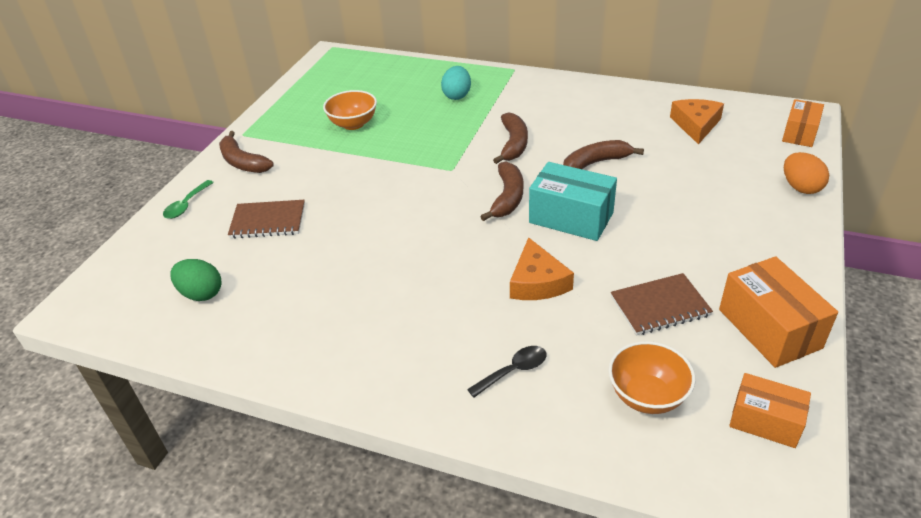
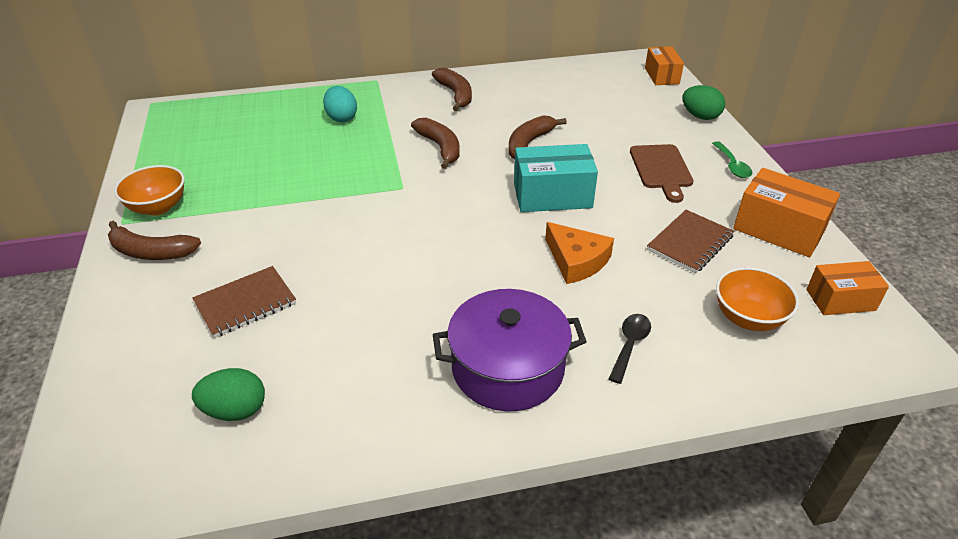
camera: 35 degrees left, 0 degrees up
(186, 205) = (119, 322): green spoon -> green spoon (732, 165)
(353, 124) = (252, 174): orange bowl -> orange bowl (158, 207)
(400, 345) = (508, 368): none -> purple pot
(507, 198) = (480, 196): brown banana -> brown banana (455, 95)
(696, 125) = (580, 89): orange cheese -> none
(702, 227) = (661, 169): none -> brown cutting board
(800, 187) = (700, 116): orange egg -> green egg

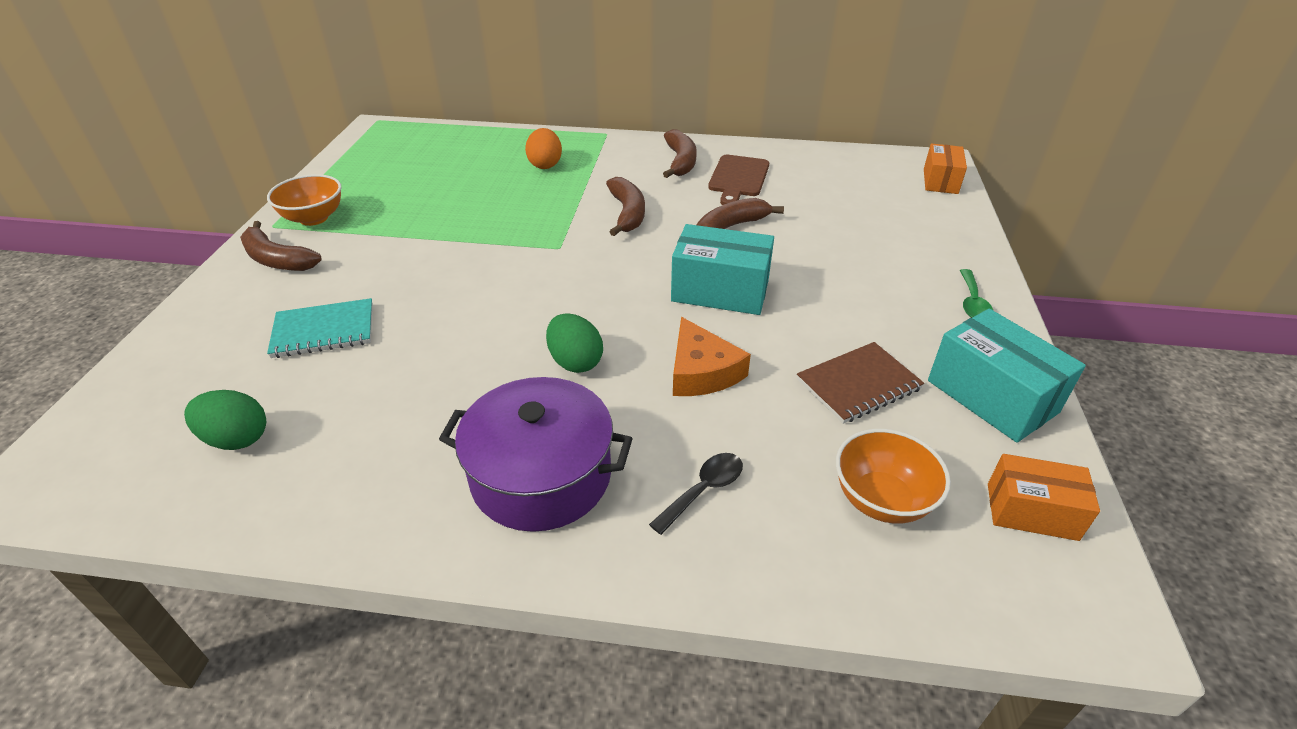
camera: 20 degrees right, 0 degrees up
(245, 303) = (324, 331): brown notebook -> turquoise notebook
(341, 118) = (545, 165): turquoise egg -> orange egg
(661, 169) = (874, 288): brown cutting board -> brown cutting board (738, 178)
(700, 116) = (963, 236): green egg -> green egg (575, 362)
(778, 230) = (991, 396): orange box -> turquoise box

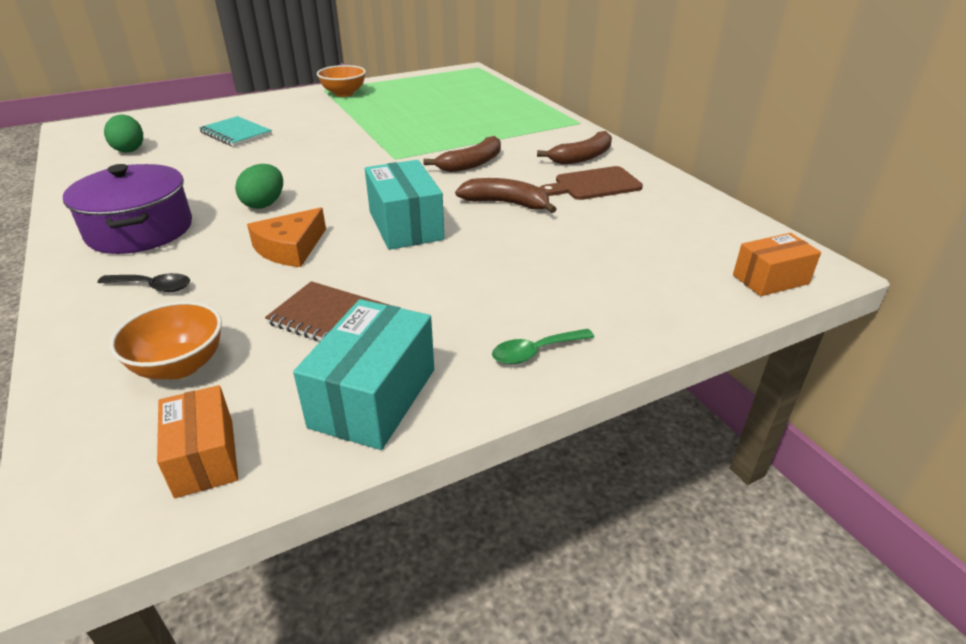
camera: 55 degrees right, 5 degrees down
(277, 259) = (292, 101): brown banana -> none
(545, 165) = (499, 121): orange egg -> none

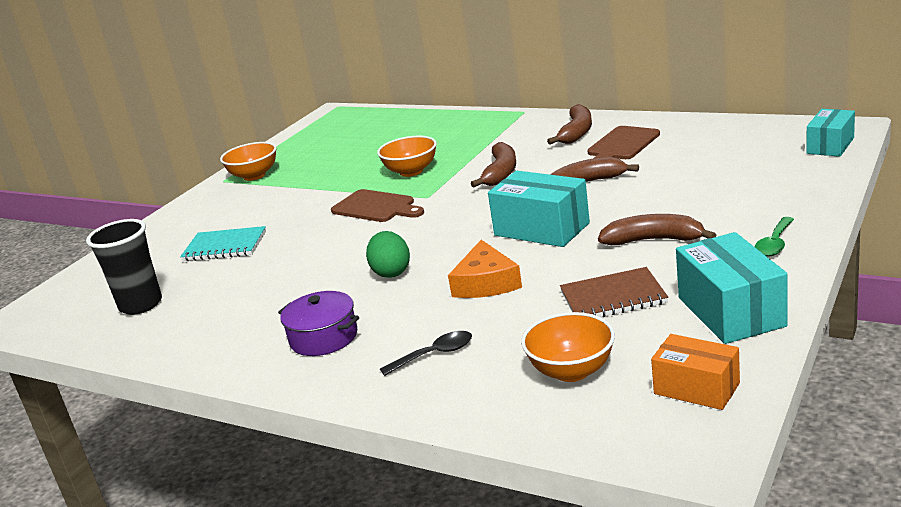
camera: 30 degrees left, 10 degrees down
(130, 149) = (141, 305): green egg -> black cup
(140, 230) = (323, 338): purple pot -> purple pot, size x0.63
(354, 150) = (376, 207): none -> brown cutting board
(424, 134) = (411, 171): none -> orange bowl
(455, 284) = (653, 240): none -> brown banana
(770, 279) = (830, 146): orange box -> turquoise box

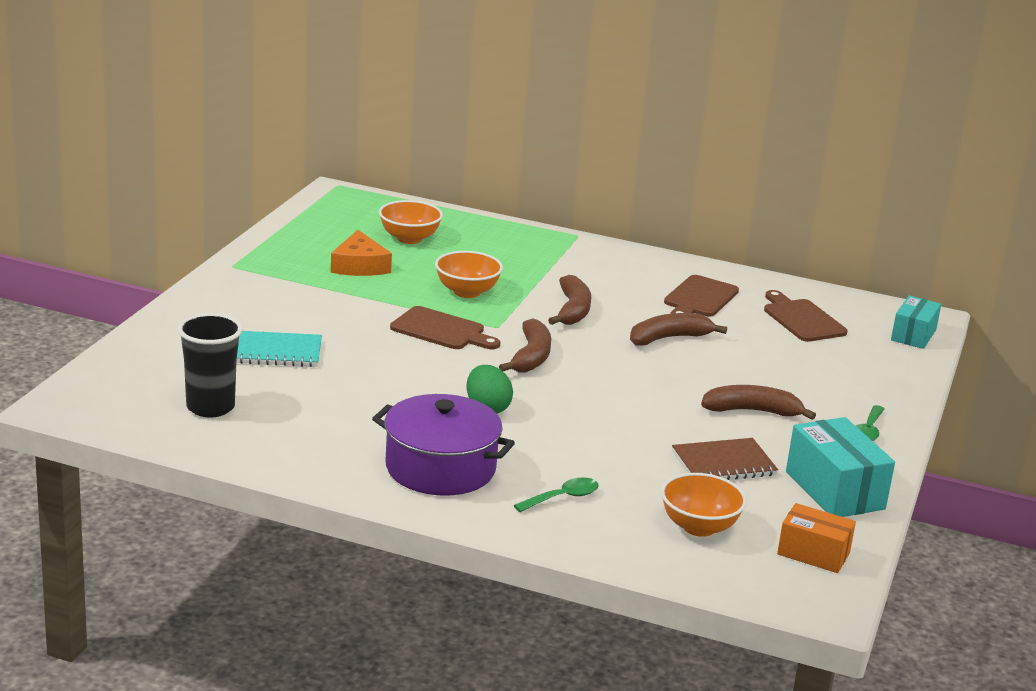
camera: 15 degrees left, 0 degrees up
(254, 176) = (271, 266): orange bowl -> orange bowl (409, 238)
(323, 338) = (440, 468): purple pot -> purple pot, size x1.58
(434, 355) = (562, 498): black spoon -> green spoon
(486, 283) = (593, 433): orange cheese -> orange cheese (359, 266)
(541, 229) = (635, 383): turquoise box -> none
(576, 133) = (646, 274): brown banana -> brown banana (531, 357)
(718, 148) = (802, 319): none -> brown cutting board

